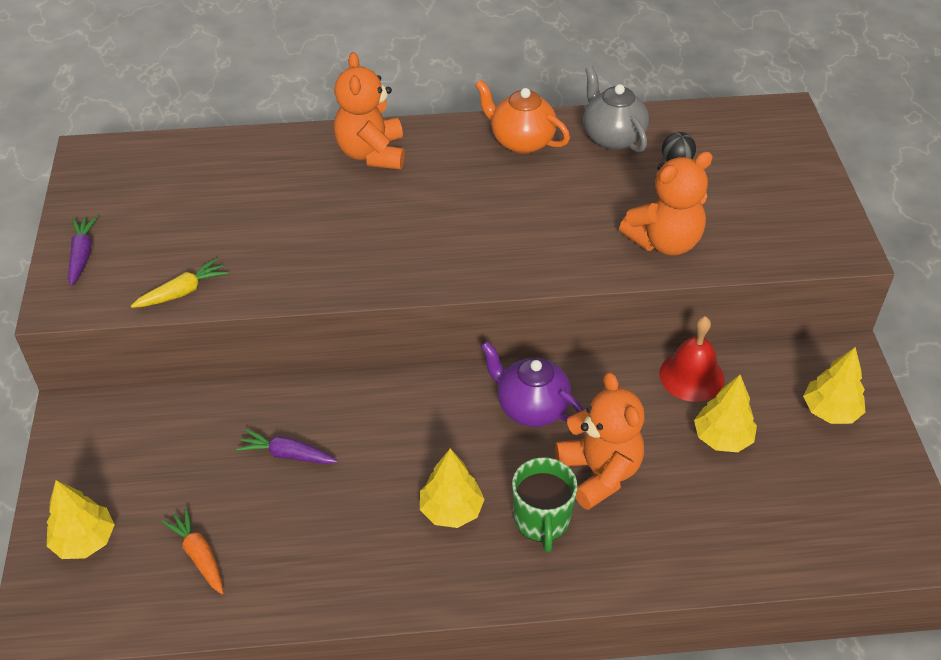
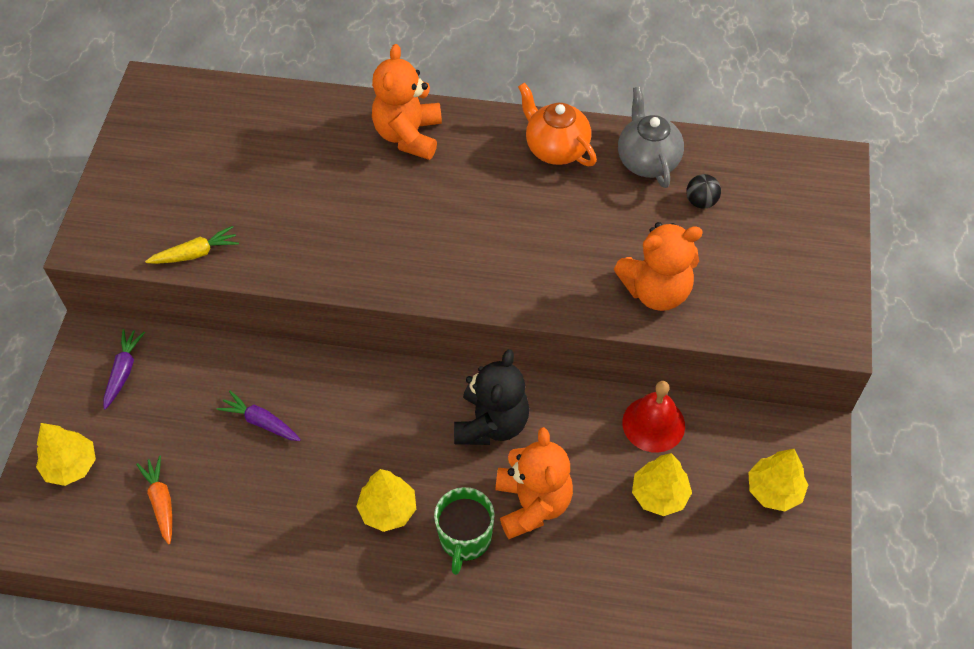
camera: 15 degrees right, 10 degrees up
(82, 255) = (119, 196): purple carrot -> purple carrot (123, 371)
(531, 407) = (491, 423): purple teapot -> black teddy bear

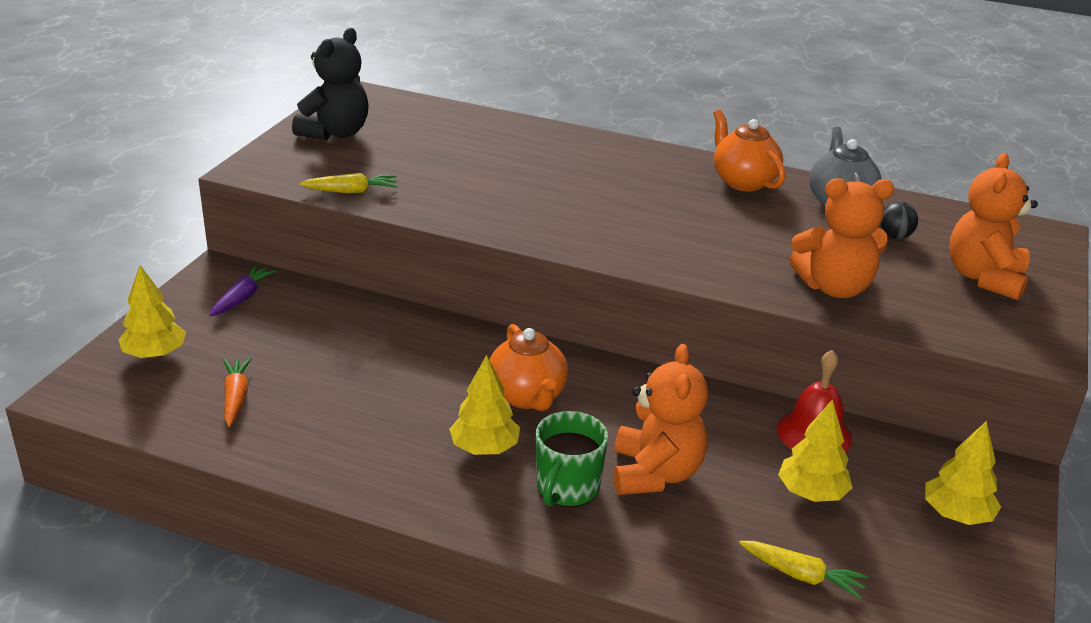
camera: 10 degrees right, 25 degrees down
(261, 422) = (369, 357): purple carrot -> none
(408, 135) = (593, 153): orange teddy bear -> orange teddy bear (984, 278)
(409, 438) = (527, 397): none -> orange teapot
(491, 423) = (624, 401): black teddy bear -> black teddy bear (335, 133)
(662, 586) = (801, 575): none -> yellow carrot

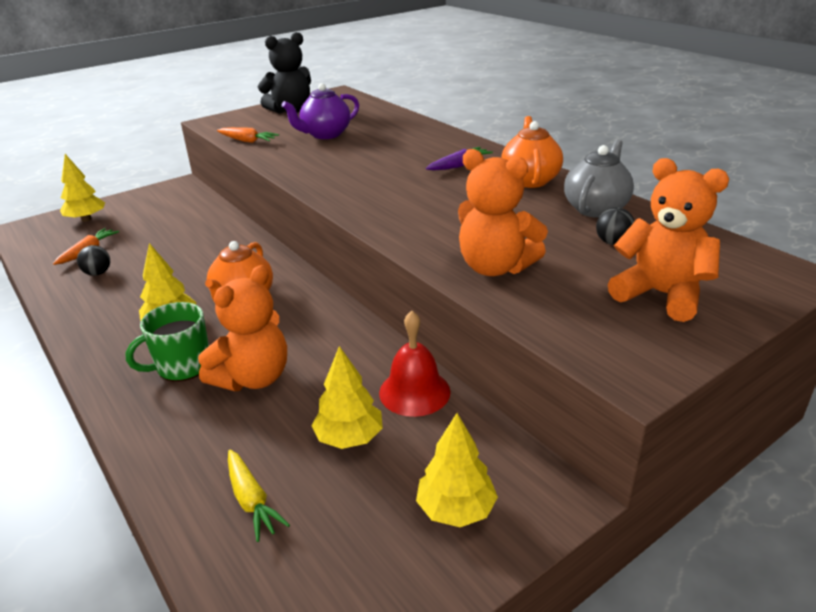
camera: 35 degrees right, 0 degrees up
(242, 298) = (170, 201): purple carrot -> purple carrot (459, 166)
(297, 420) = (98, 273): none -> black ball
(351, 191) = (247, 141): yellow carrot -> orange carrot
(439, 163) = (325, 135): none -> purple teapot
(984, 278) = (661, 295): orange teddy bear -> orange teddy bear turned 75 degrees clockwise

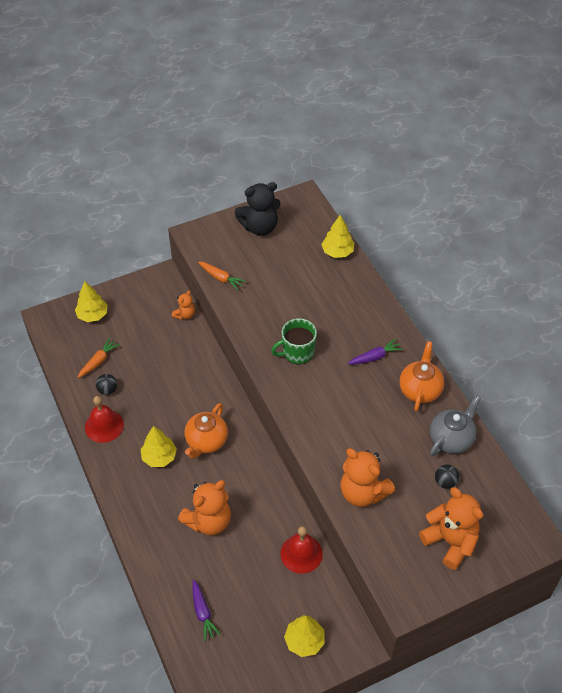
camera: 10 degrees right, 20 degrees up
(87, 305) = (104, 426): none -> red bell
(182, 366) = (167, 501): green mug -> green mug (297, 352)
(208, 205) = (185, 314): none -> orange teddy bear
(251, 500) = (203, 612): yellow carrot -> purple carrot
(325, 135) = (283, 281): purple teapot -> none
(349, 438) = (258, 581): yellow tree -> yellow tree (337, 252)

